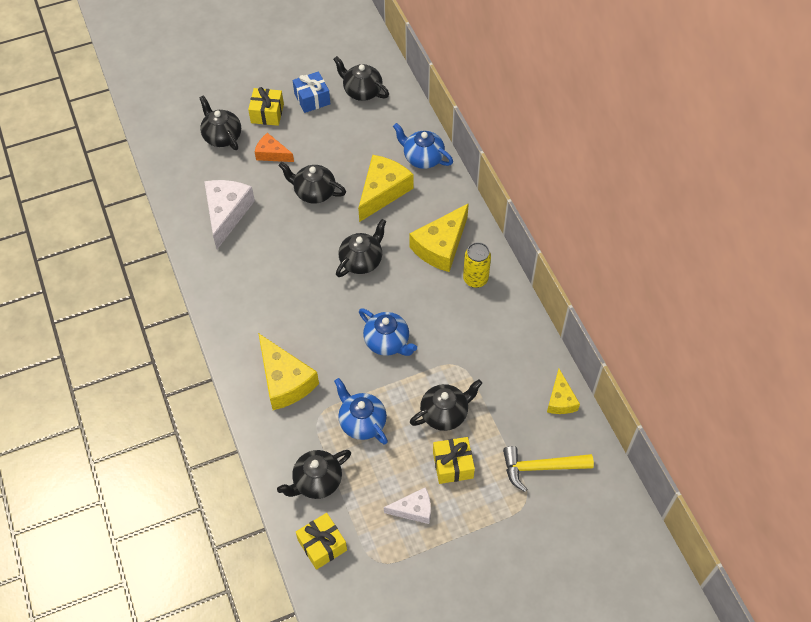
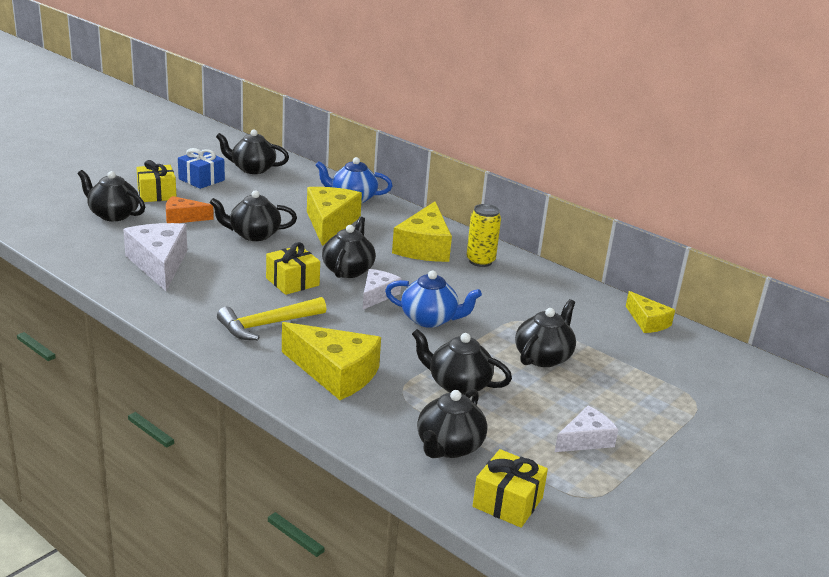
camera: 30 degrees left, 30 degrees down
(362, 422) = (458, 384): blue teapot -> black teapot
(366, 299) = (377, 295): none -> white cheese
(453, 465) = (591, 393): yellow gift -> yellow gift (292, 282)
(540, 467) = (682, 372): yellow hammer -> yellow hammer (267, 325)

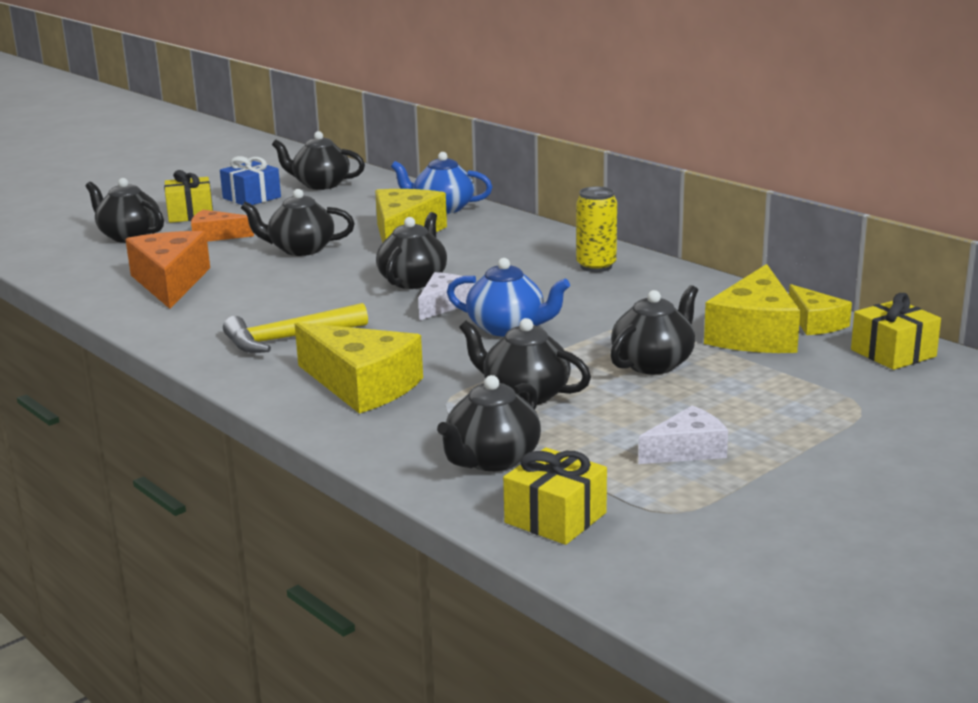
camera: 10 degrees right, 5 degrees down
(159, 264) = (170, 282): white cheese -> orange cheese
(292, 282) = (335, 295): yellow gift -> yellow gift (893, 353)
(424, 247) = (523, 254): yellow cheese -> yellow cheese (754, 334)

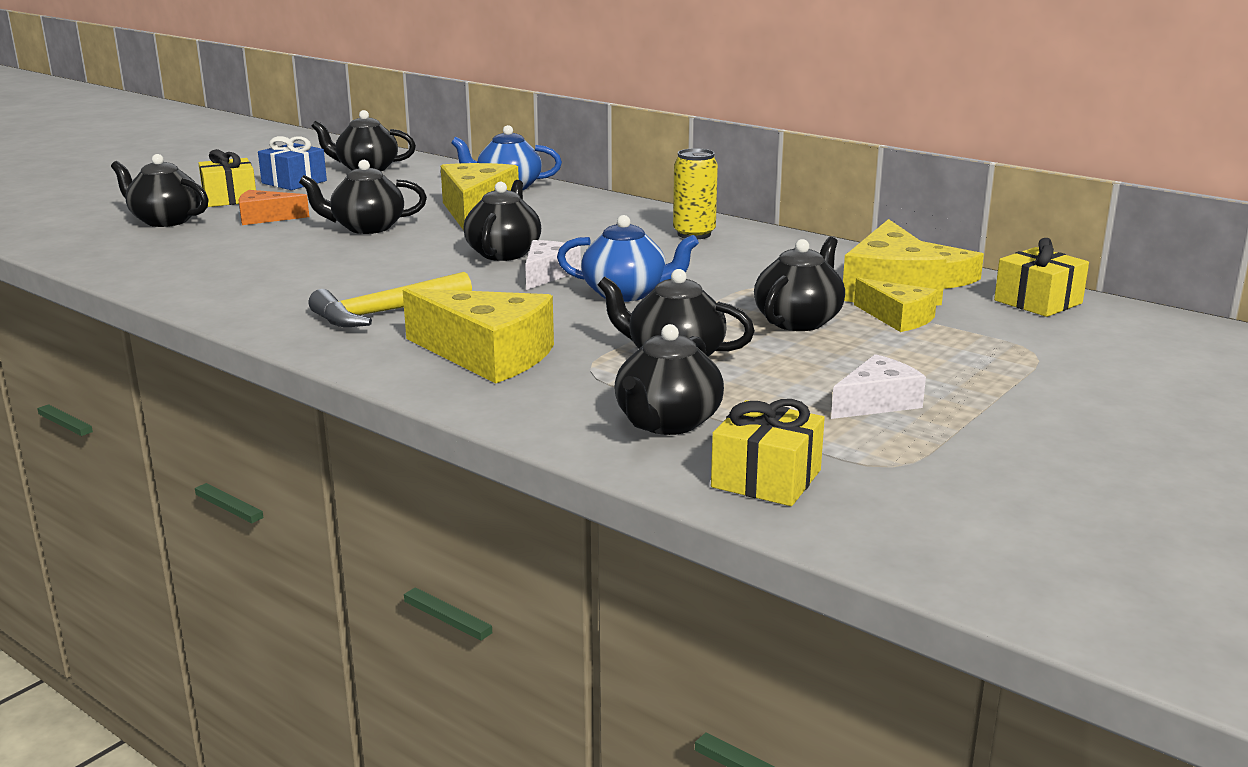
camera: 10 degrees left, 0 degrees up
(170, 282) = (228, 263): orange cheese -> none
(748, 365) = (897, 318): none -> yellow cheese

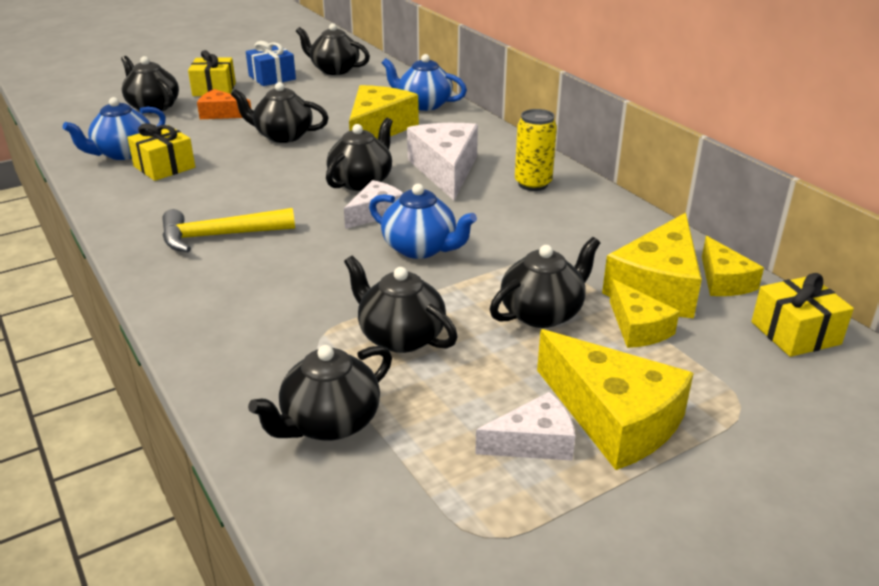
camera: 20 degrees right, 10 degrees up
(176, 263) = (123, 153): none -> blue teapot
(488, 355) = (254, 303): yellow cheese -> yellow cheese (613, 418)
(589, 234) = (445, 170): none -> white cheese
(766, 478) = (356, 523): yellow gift -> yellow gift (164, 167)

